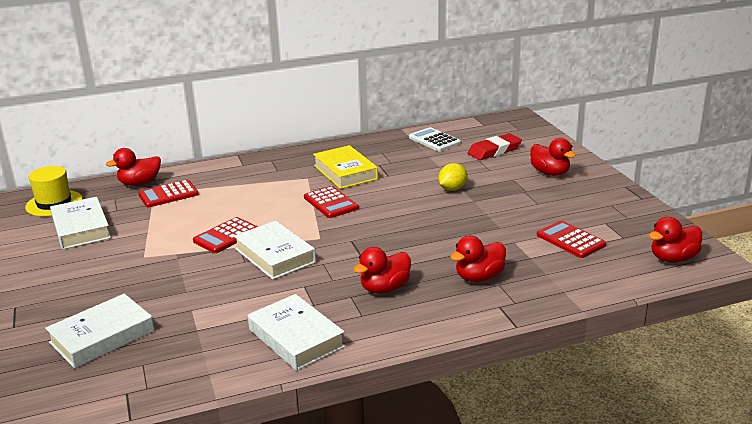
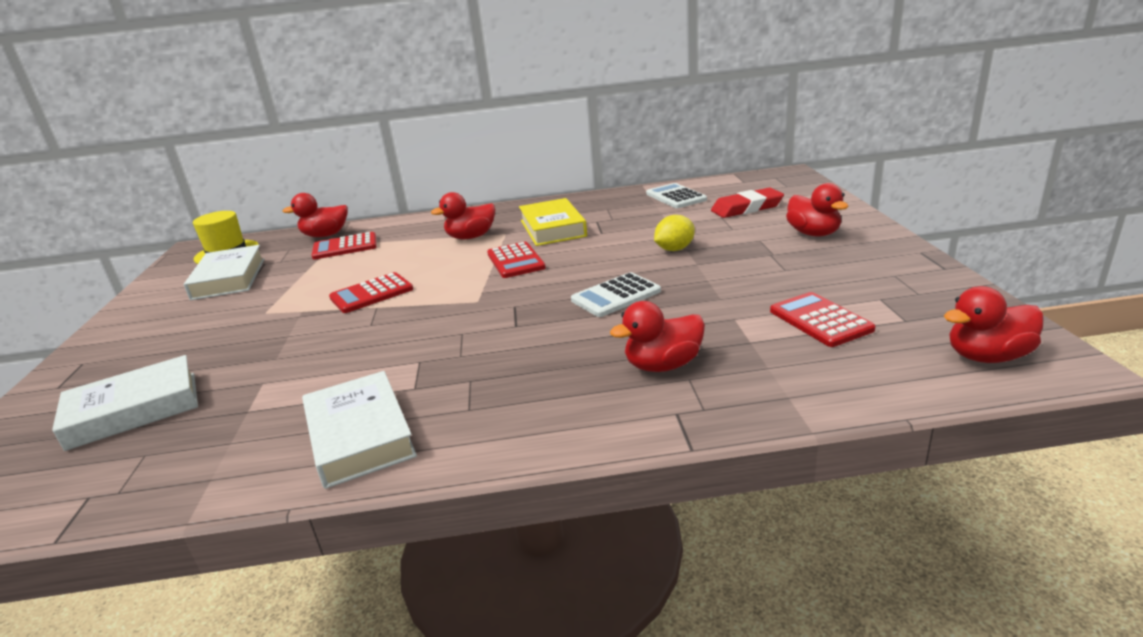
camera: 15 degrees right, 0 degrees up
(275, 255) = (410, 319): white book -> none
(385, 288) = (521, 372): red duck -> red duck (471, 237)
(424, 229) = (616, 296): none -> white calculator

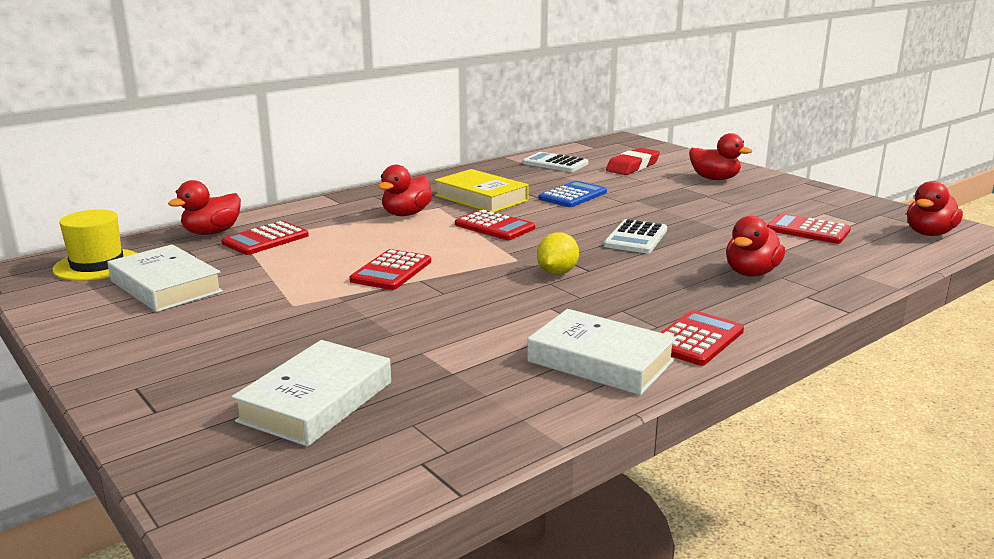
camera: 35 degrees left, 5 degrees down
(476, 436) = (696, 339): none -> red calculator
(635, 236) = (572, 195): none -> blue calculator
(674, 249) = (625, 201): yellow lemon -> yellow lemon (557, 272)

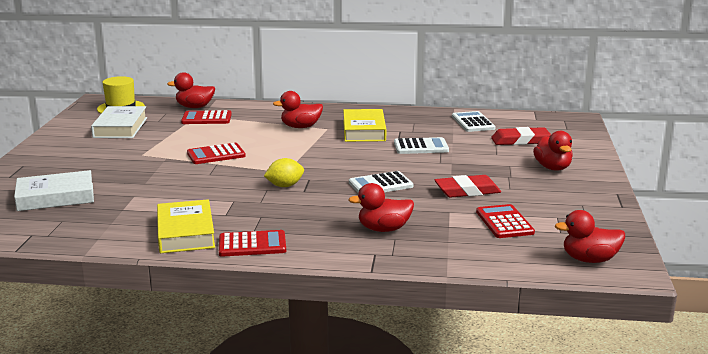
camera: 45 degrees right, 0 degrees up
(494, 226) = (325, 150): red calculator -> none
(572, 195) = (421, 147): blue calculator -> white calculator
(600, 361) = (185, 233): white book -> yellow book
(713, 217) = (467, 191): none -> red eraser

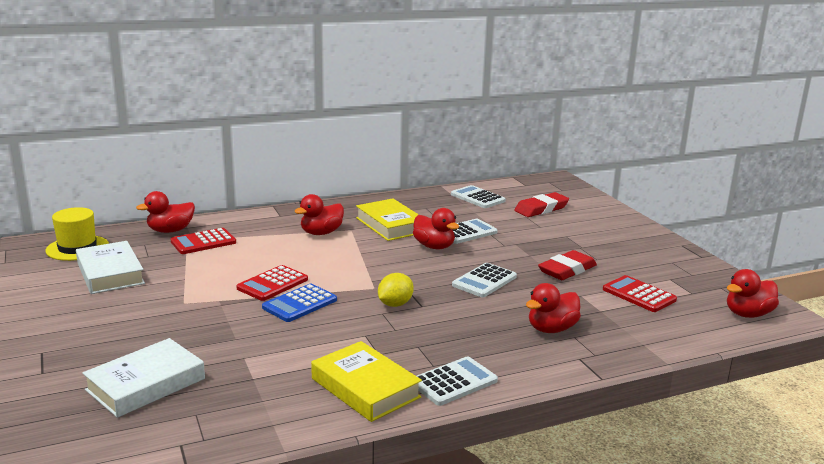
camera: 30 degrees left, 0 degrees up
(216, 171) = (300, 304): none -> blue calculator
(252, 244) = (453, 382): red calculator -> white calculator
(552, 168) = (602, 231): red duck -> red duck (434, 246)

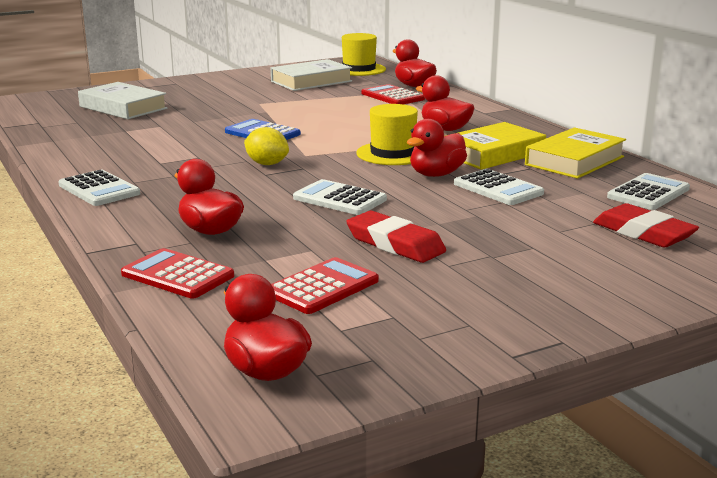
camera: 85 degrees right, 0 degrees up
(272, 284) = (304, 122): red calculator -> red calculator (177, 275)
(365, 388) = (98, 161): yellow book -> yellow book (574, 161)
(380, 256) = (393, 153): none -> yellow hat

